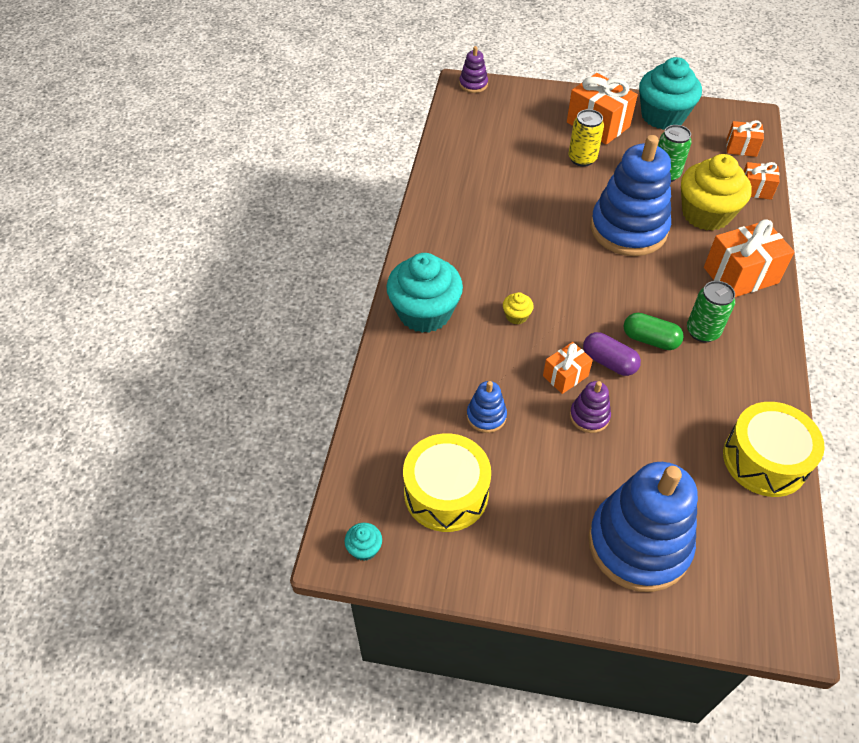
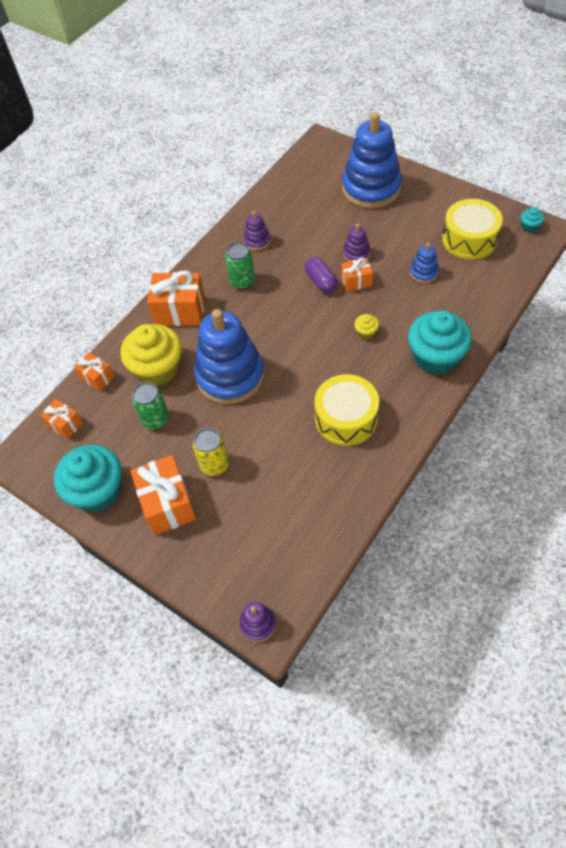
camera: 150 degrees left, 5 degrees up
(650, 340) = (282, 287): green capsule -> none
(732, 393) = (257, 241): none -> purple stacking toy
(765, 460) = (270, 204): yellow drum -> yellow drum (346, 418)

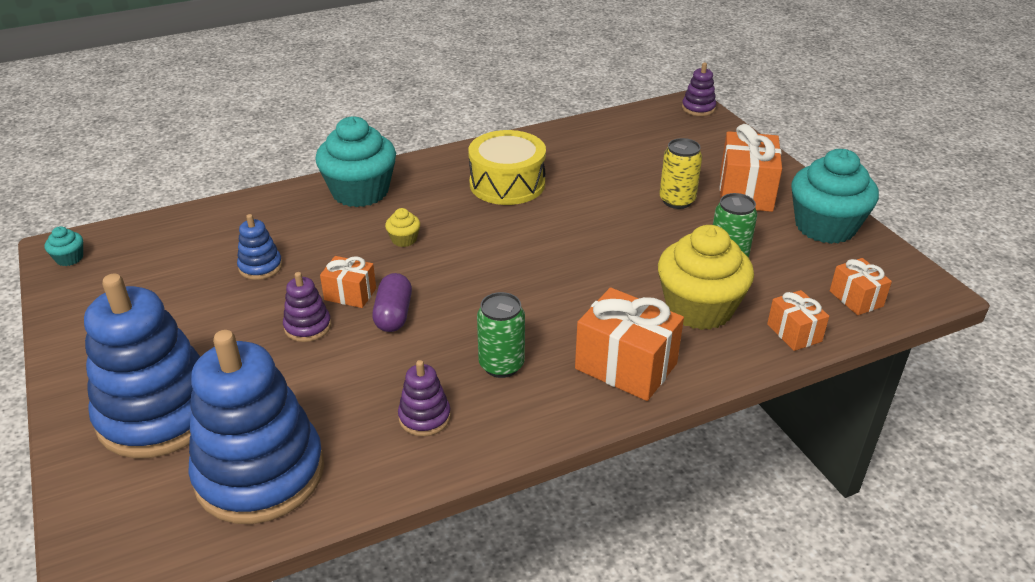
camera: 155 degrees left, 20 degrees down
(230, 376) = (605, 264): blue stacking toy -> blue stacking toy (260, 473)
(469, 239) = (154, 277): yellow drum -> none

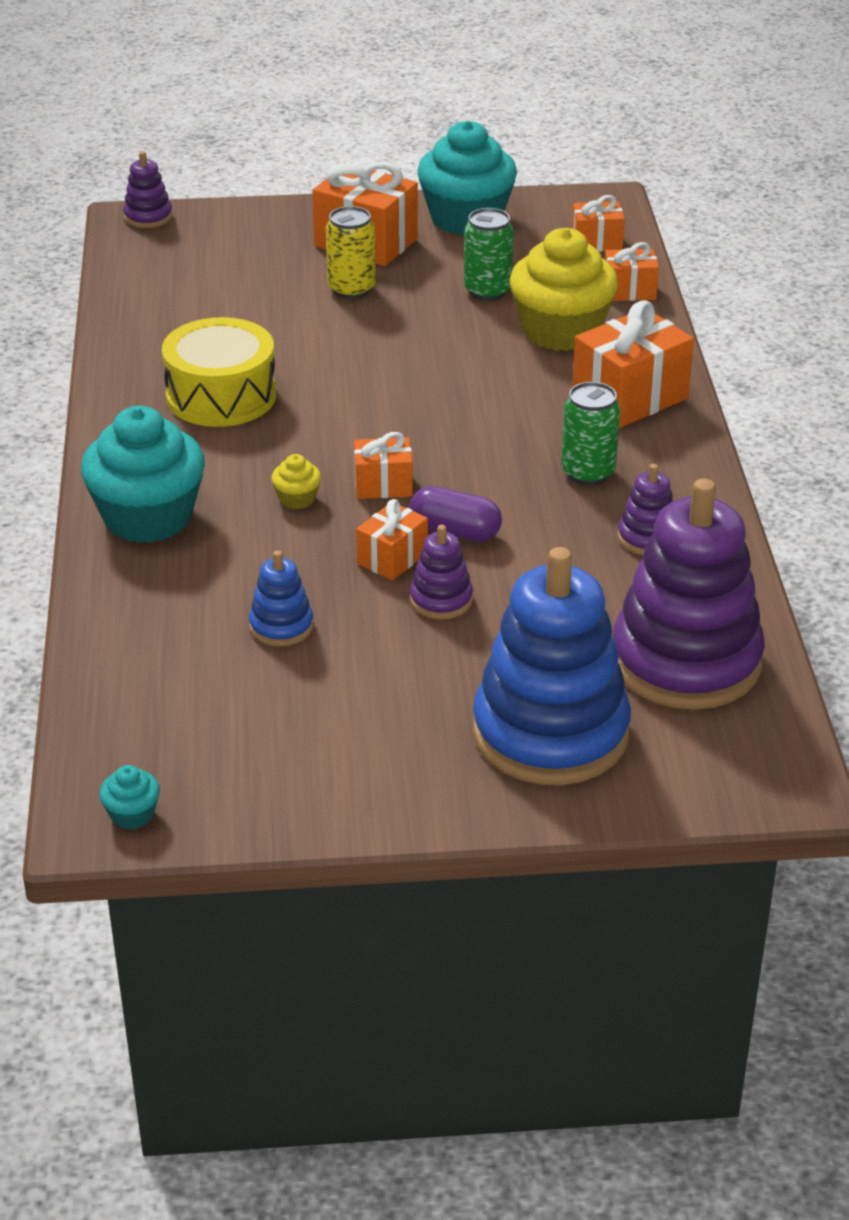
camera: 70 degrees left, 0 degrees up
(260, 473) = (686, 661): blue stacking toy -> purple stacking toy
(436, 270) = (383, 485): none -> orange gift

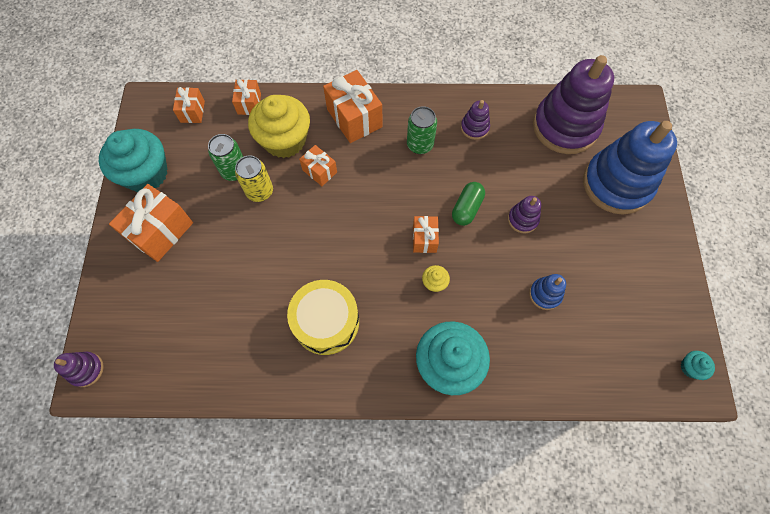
camera: 85 degrees left, 30 degrees up
(351, 289) = (216, 243): yellow can -> yellow can (260, 191)
(392, 558) = (489, 239): orange gift -> orange gift (319, 171)
(455, 531) = (466, 208): purple capsule -> green capsule

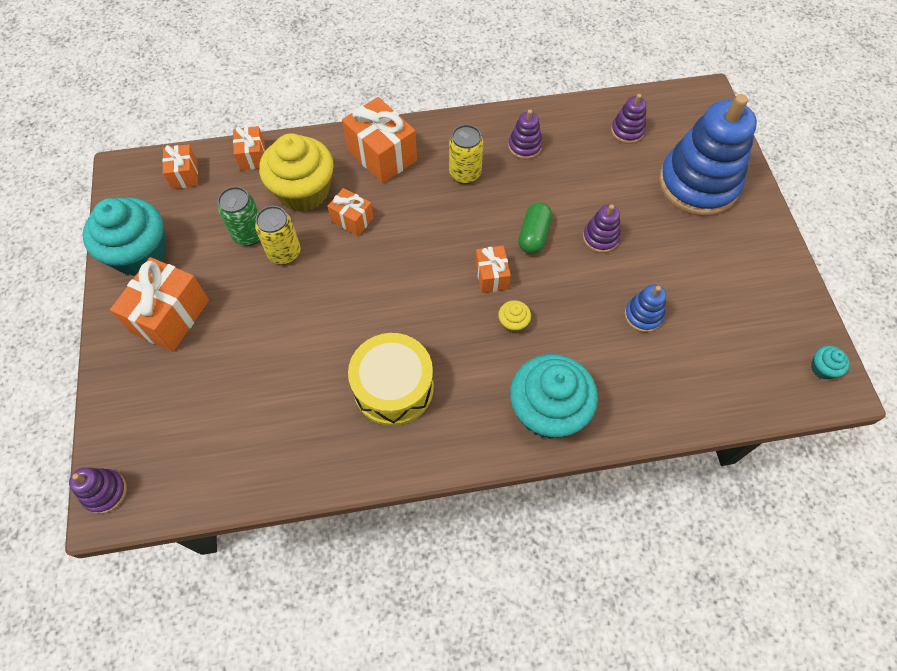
camera: 10 degrees left, 5 degrees down
(420, 145) = (465, 174): green can -> yellow can
(565, 127) = (627, 131): purple stacking toy -> purple stacking toy, size x0.44

